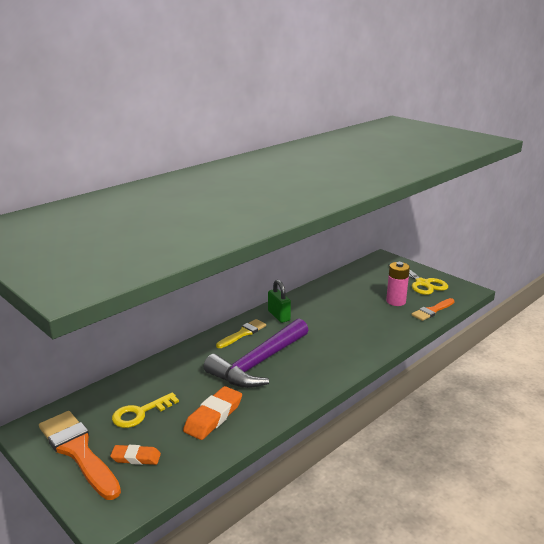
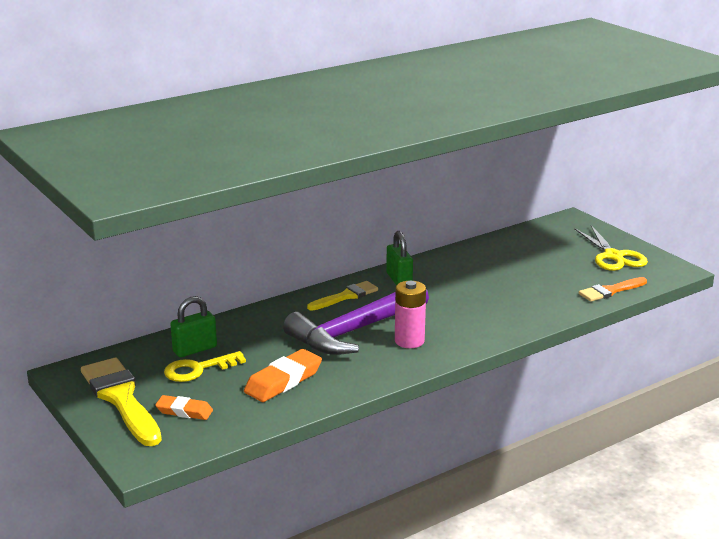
camera: 10 degrees right, 0 degrees up
(78, 451) = (121, 399): orange brush -> yellow brush
(134, 394) = (195, 349): none -> green padlock
(396, 301) = (565, 275): pink battery -> pink battery (409, 341)

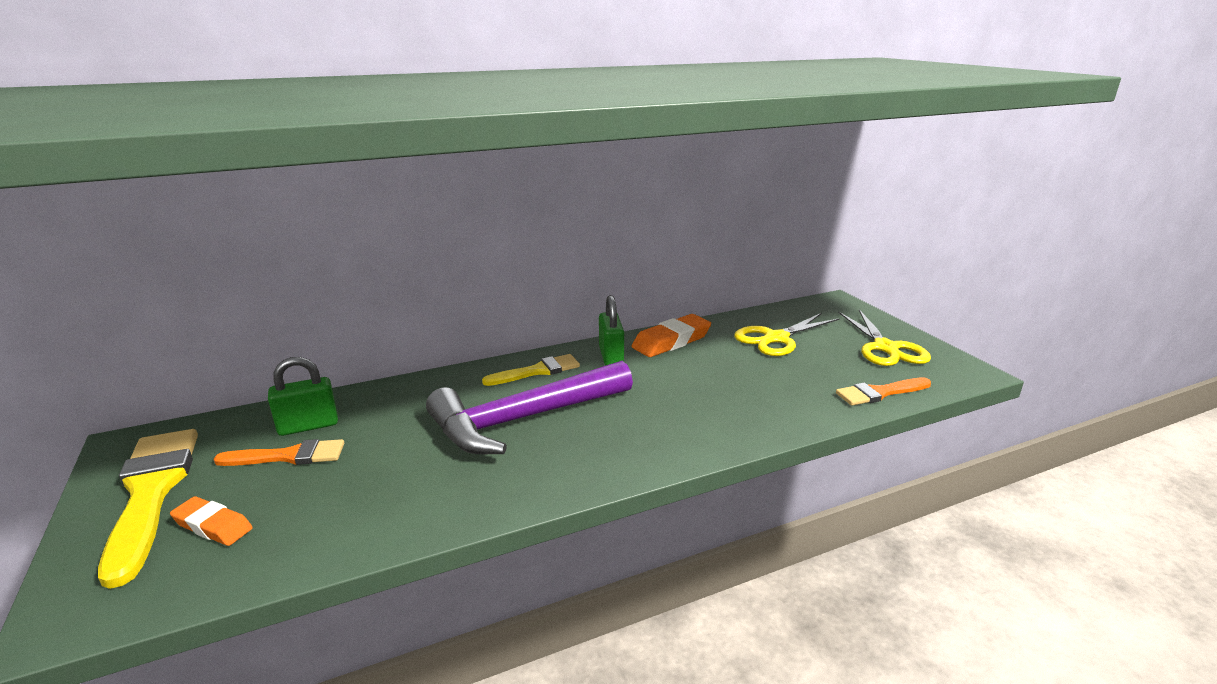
camera: 10 degrees right, 0 degrees up
(198, 369) = (288, 456): yellow key -> orange brush
(283, 381) = (384, 488): orange eraser -> orange eraser (671, 341)
(409, 341) = (588, 441): pink battery -> none
(527, 255) = (776, 338): none -> yellow scissors

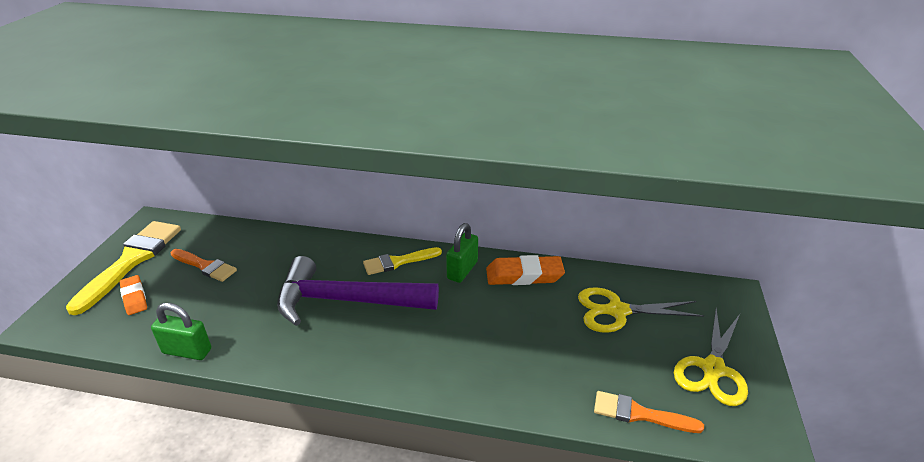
camera: 35 degrees right, 10 degrees up
(308, 426) = (234, 247): green padlock -> green padlock (187, 351)
(537, 371) = (398, 262): yellow brush -> yellow brush turned 150 degrees clockwise

